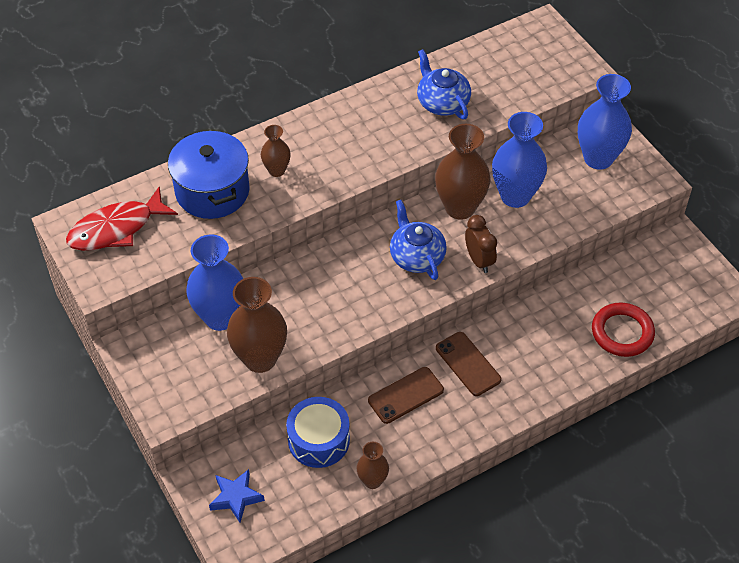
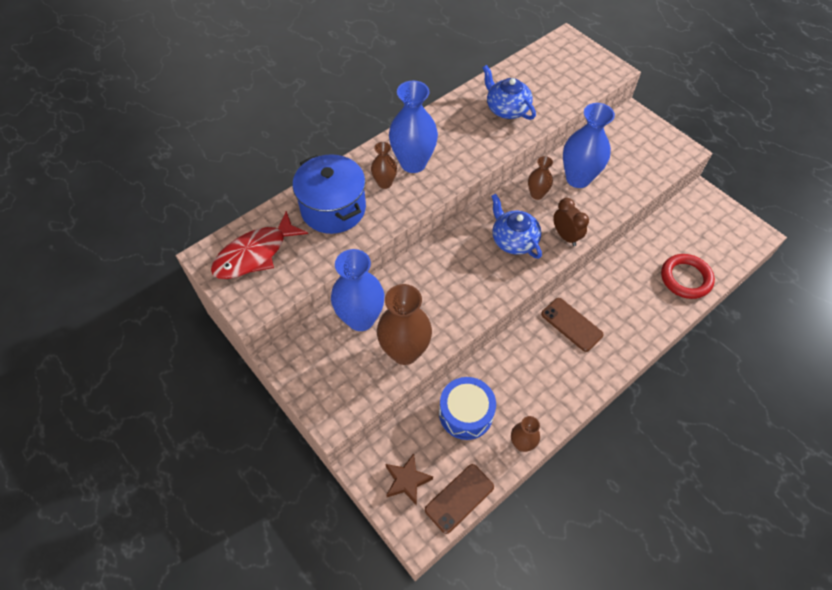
camera: 10 degrees left, 5 degrees up
(236, 497) = (407, 480): blue star -> brown star
(406, 395) = (528, 360): brown phone -> brown phone (459, 498)
(460, 208) = (537, 194): brown vase -> brown vase, size x0.54
(598, 158) = (633, 140): blue vase -> blue vase (413, 163)

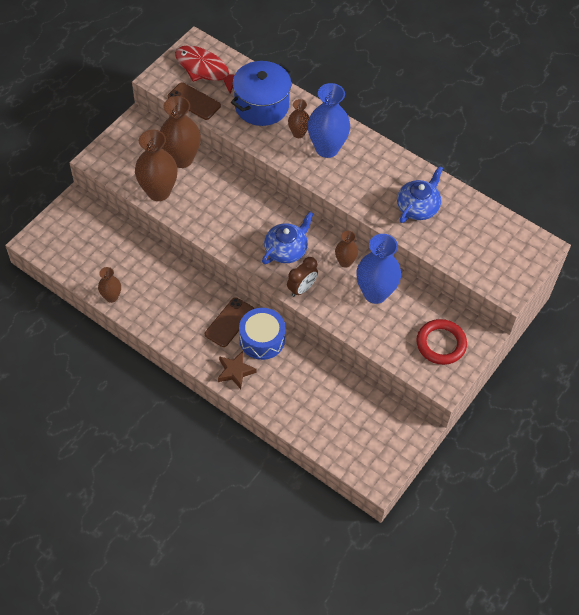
camera: 75 degrees right, 0 degrees up
(361, 319) = (181, 159): blue vase -> brown vase
(407, 480) = (70, 228): brown star -> brown star (235, 371)
(459, 498) = (62, 262): brown phone -> brown phone (194, 101)
(466, 413) = (130, 256): blue drum -> blue drum (262, 339)
(685, 278) = (304, 413): red ring -> red ring (441, 344)

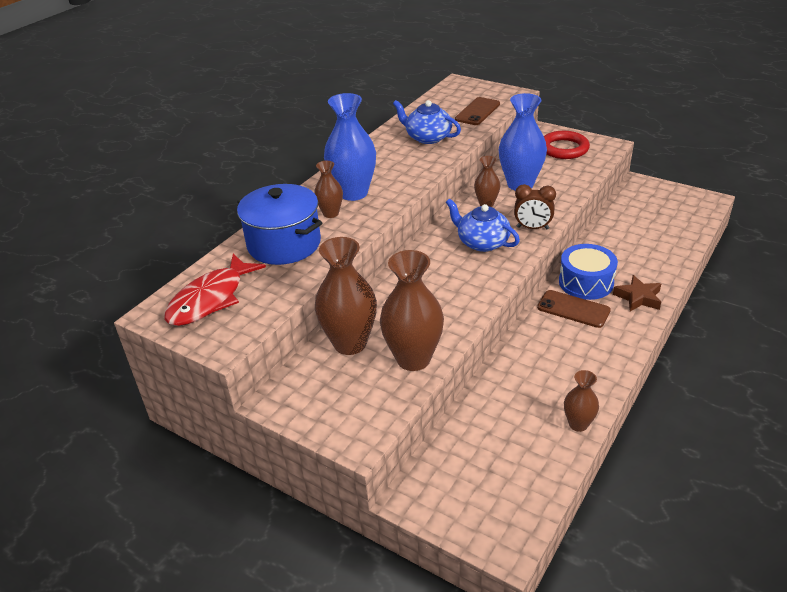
camera: 90 degrees left, 20 degrees down
(194, 101) = (273, 303): brown phone -> brown phone (477, 112)
(301, 288) = (532, 228): brown clock -> brown clock turned 150 degrees clockwise

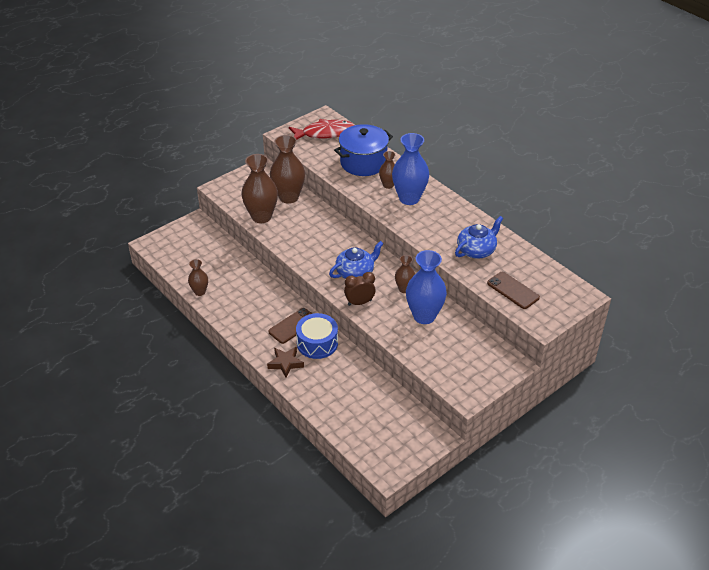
camera: 105 degrees right, 5 degrees up
(210, 299) = (325, 133): red fish -> red fish turned 120 degrees clockwise
(532, 228) = (359, 302): brown clock -> brown clock turned 45 degrees clockwise
(564, 148) = (473, 364): red ring -> none

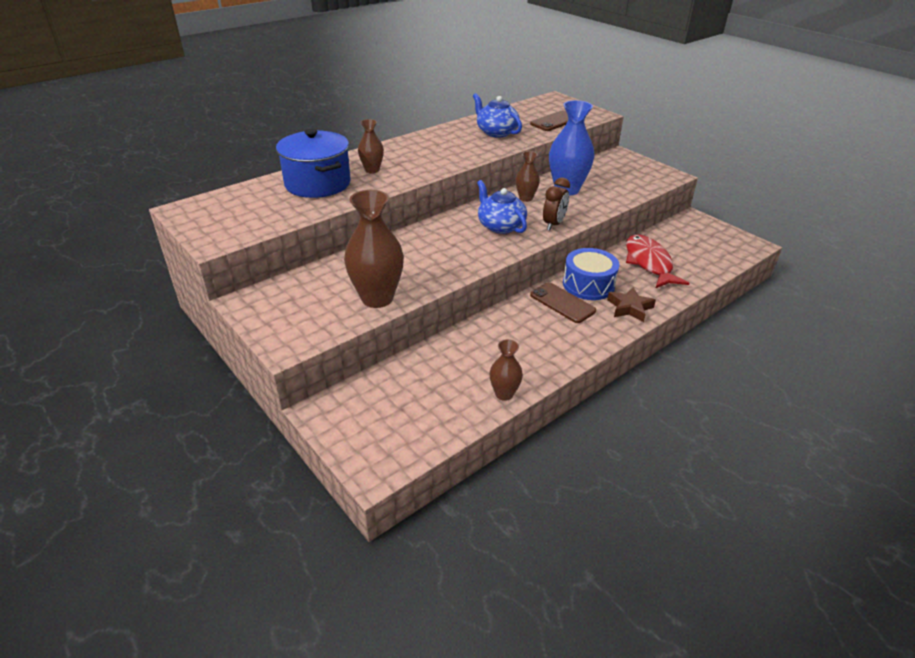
camera: 90 degrees left, 5 degrees down
(288, 197) = (334, 274): brown vase -> none
(325, 133) = (230, 209): red fish -> red fish (649, 263)
(359, 302) = (553, 224): brown clock -> brown clock turned 135 degrees counterclockwise
(409, 198) = (402, 159): blue vase -> none

